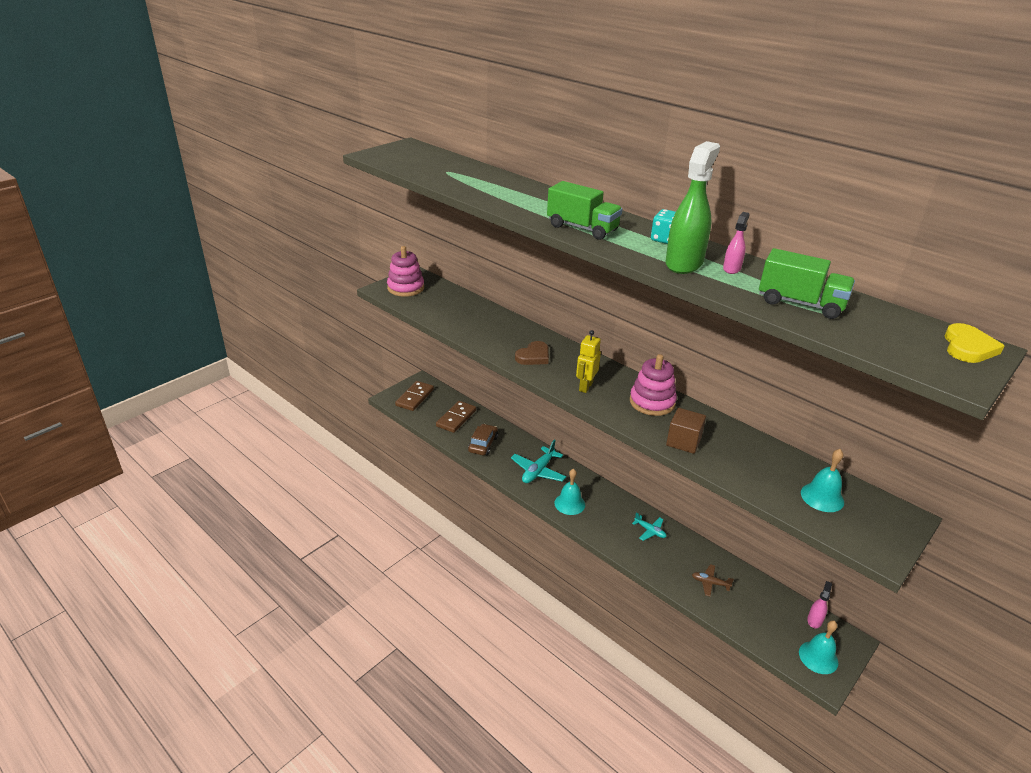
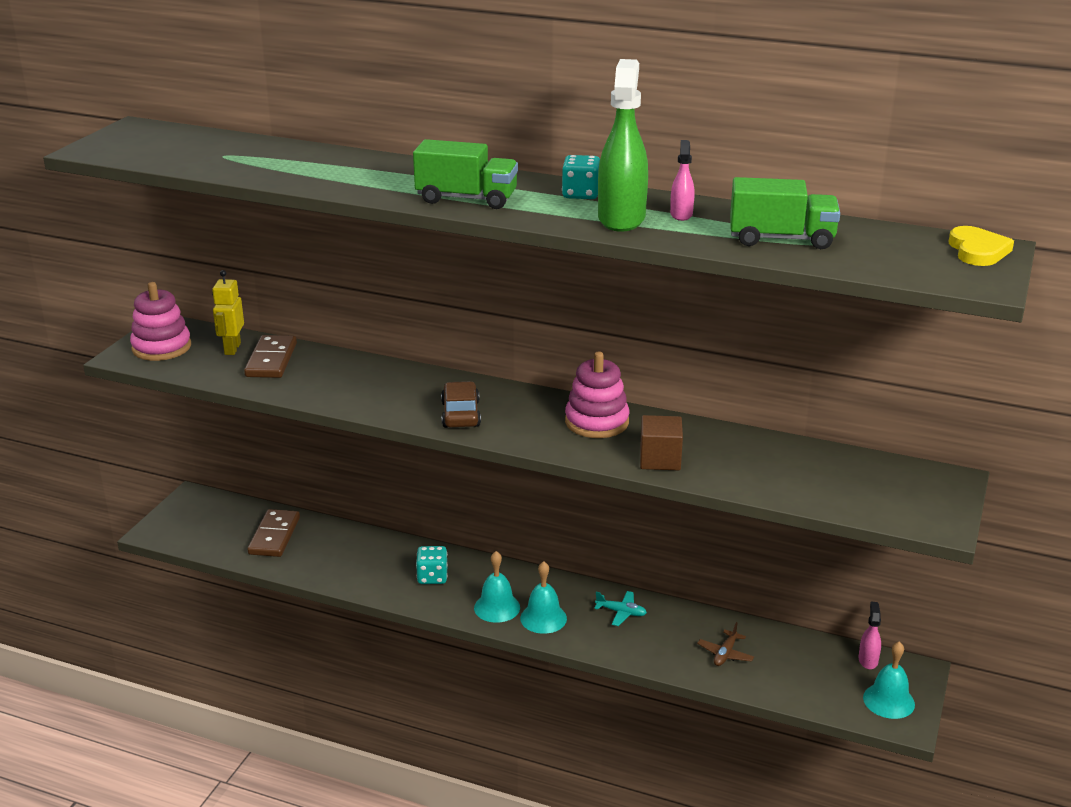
camera: 20 degrees left, 5 degrees down
(415, 397) = (194, 522): brown domino -> brown domino (271, 360)
(483, 444) = (333, 562): brown car -> brown car (461, 414)
(533, 356) = (407, 400): brown heart -> none
(538, 471) = (432, 577): turquoise plane -> turquoise dice
(585, 387) = (499, 423): yellow robot -> yellow robot (232, 349)
(710, 583) = (725, 654): brown plane -> brown plane turned 60 degrees counterclockwise
(822, 497) = (851, 482): turquoise bell -> turquoise bell (543, 618)

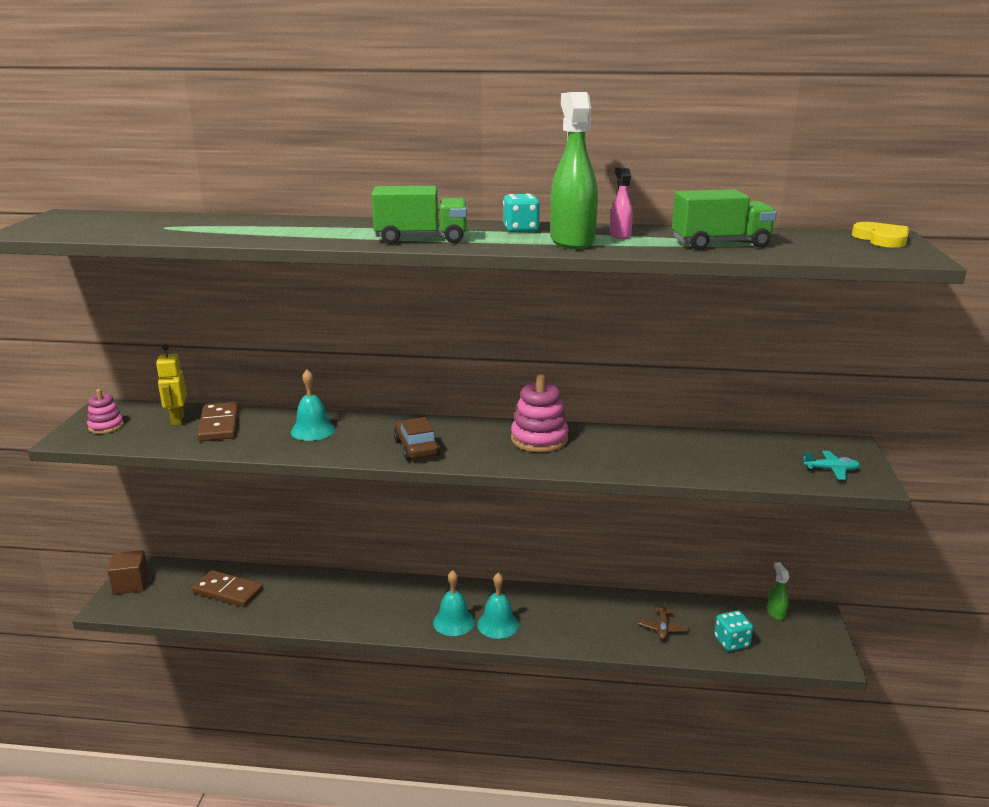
camera: 15 degrees left, 5 degrees down
(161, 347) = (106, 426): pink stacking toy -> pink stacking toy, size x0.60
(274, 536) = (228, 591): brown domino -> brown domino turned 60 degrees counterclockwise
(432, 577) = (386, 604): turquoise dice -> turquoise dice (731, 642)
(621, 612) = (561, 608): turquoise plane -> turquoise plane (831, 470)
(660, 459) = (610, 462): brown cube -> brown cube (131, 584)
(868, 660) = (776, 613): pink spray bottle -> green spray bottle
(888, 701) = (809, 644): turquoise bell -> turquoise bell (313, 430)

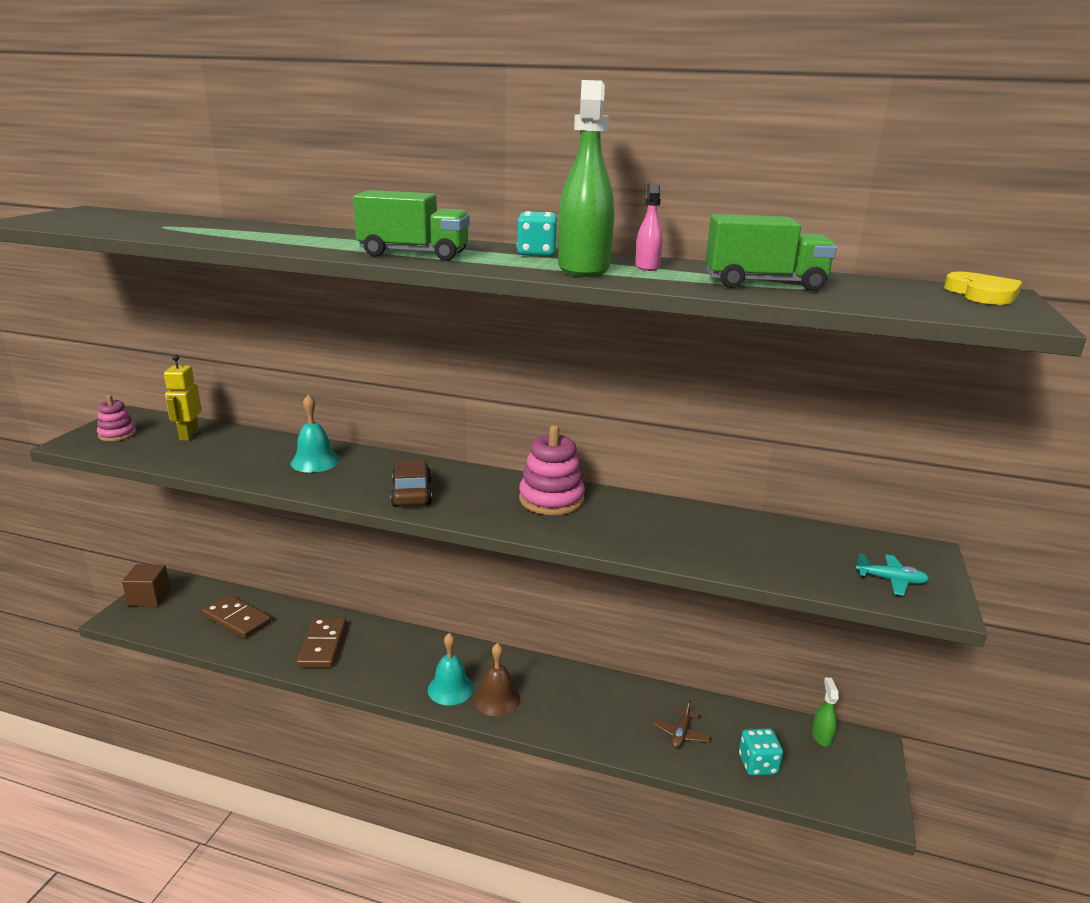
camera: 10 degrees right, 0 degrees up
(219, 425) = (226, 445): brown domino -> brown domino (323, 645)
(498, 624) = (497, 699): turquoise bell -> brown bell

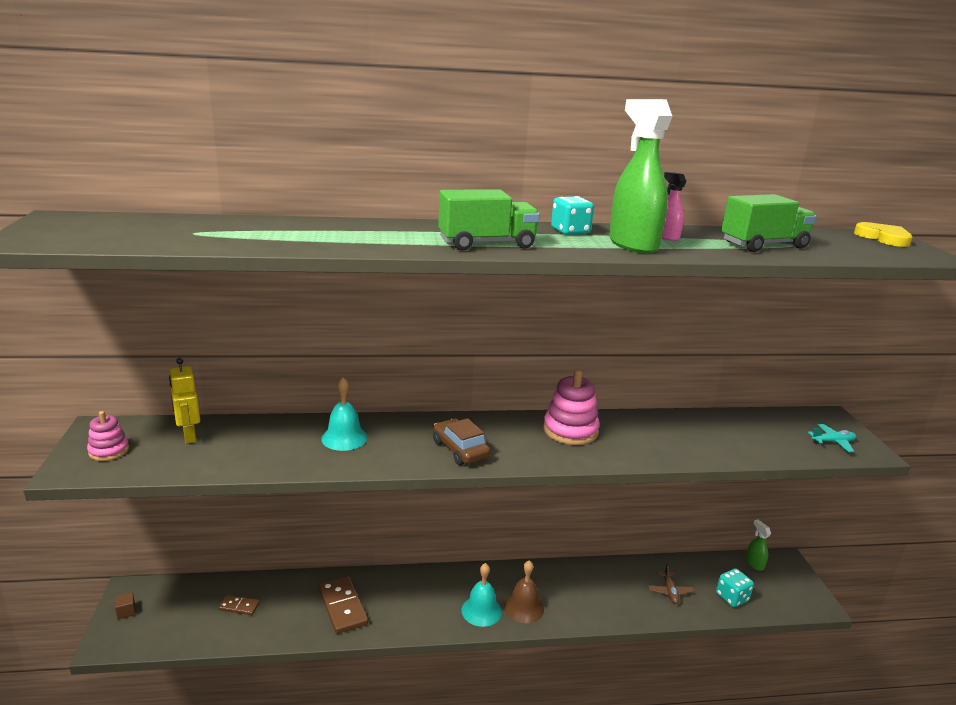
camera: 25 degrees left, 0 degrees up
(149, 597) = (126, 611): brown cube -> brown cube, size x0.51
(237, 619) = (239, 606): brown domino -> brown domino, size x0.54

